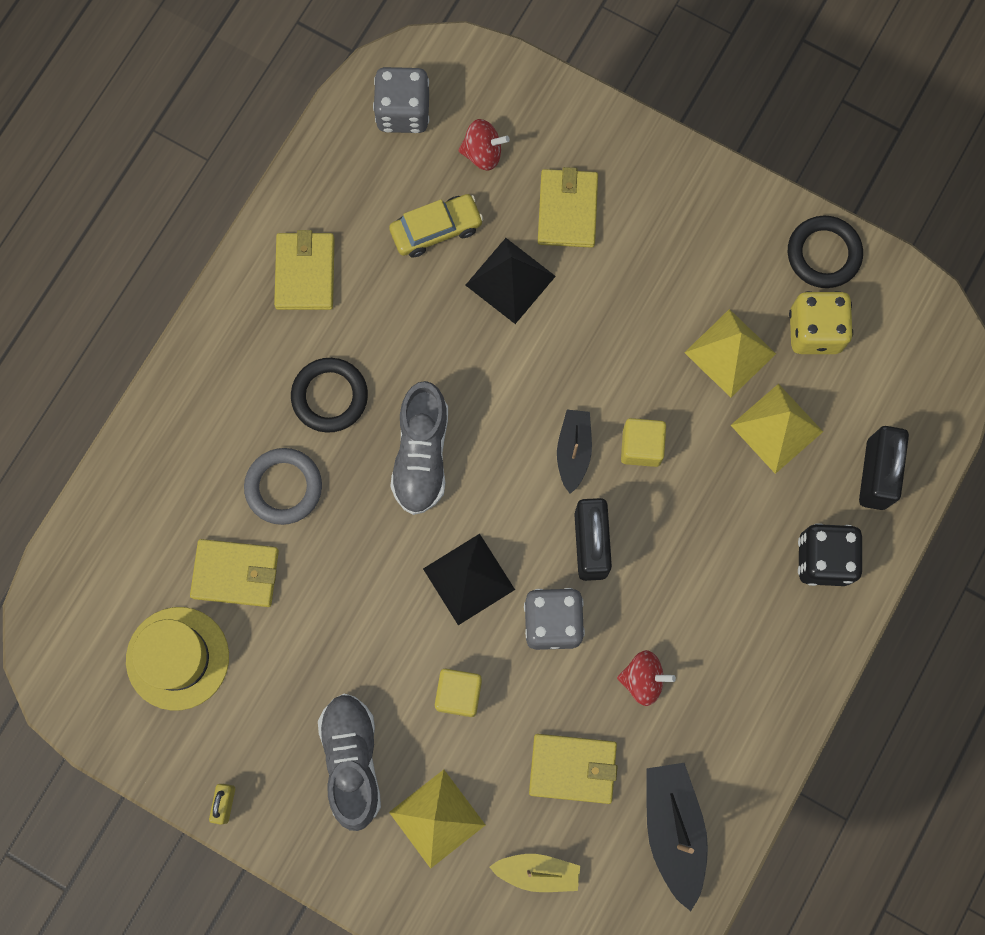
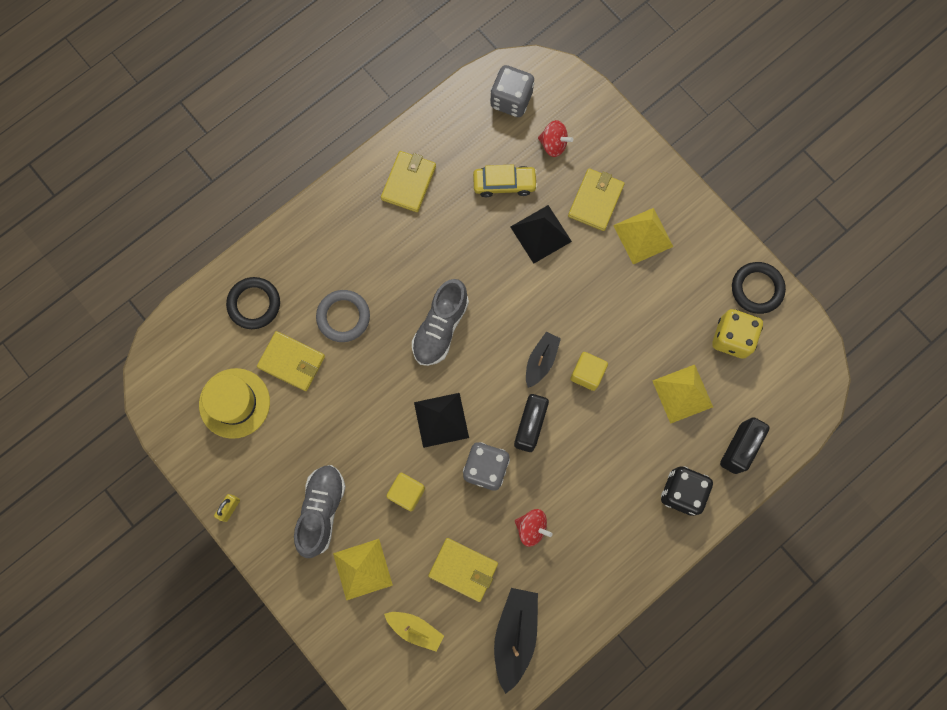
camera: 20 degrees right, 0 degrees up
(330, 396) = (395, 268): black ring -> black ring (254, 304)
(730, 353) = (669, 332): yellow pyramid -> yellow pyramid (643, 236)

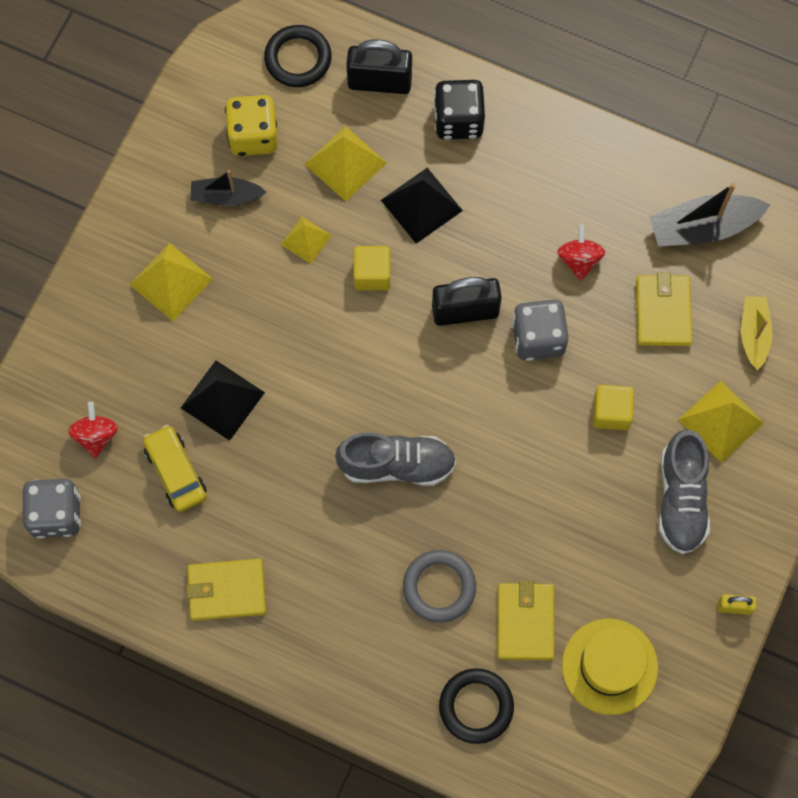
camera: 115 degrees left, 5 degrees down
(321, 510) = (681, 498): grey shoe -> grey shoe turned 75 degrees counterclockwise
(441, 420) = (507, 412): black pyramid -> black pyramid (421, 205)
(541, 361) = (381, 332): black boat -> black boat (226, 196)
(595, 200) = (150, 354): yellow wallet -> none
(634, 339) = (306, 240): none -> yellow pyramid
(757, 289) = (180, 132): black ring -> black ring (298, 59)

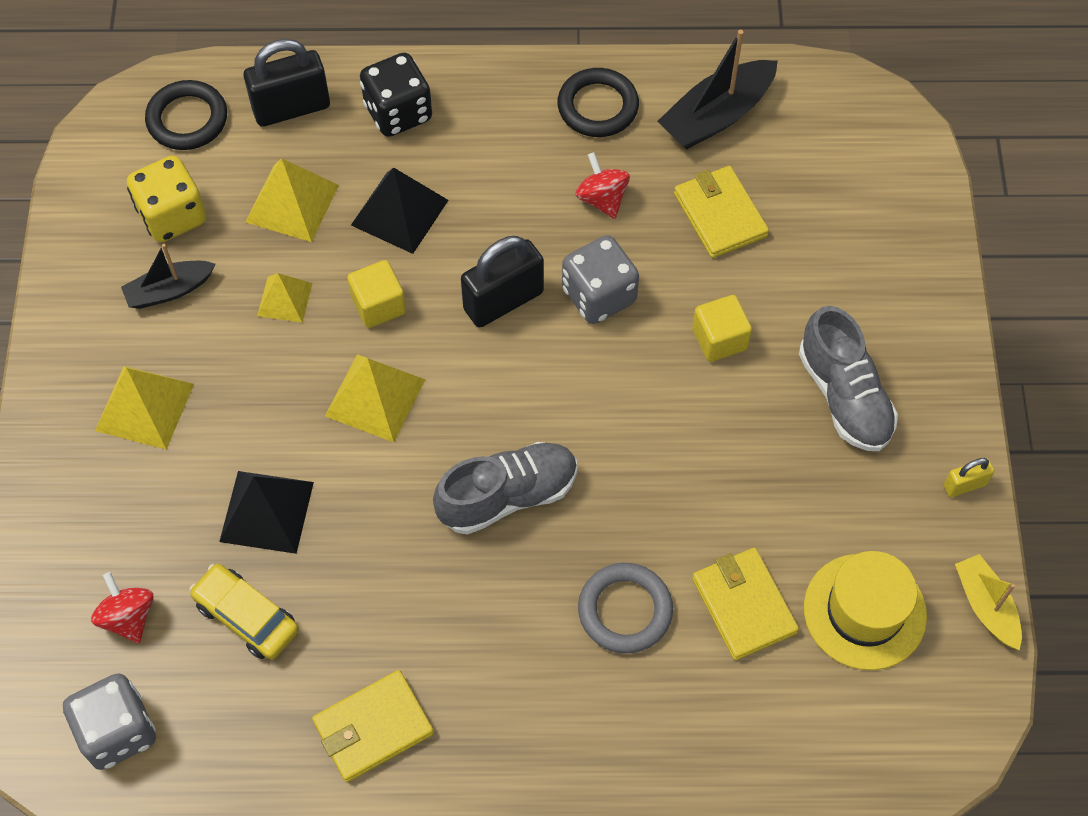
camera: 25 degrees left, 10 degrees down
(476, 706) = (737, 727): black ring -> black ring (597, 107)
(721, 421) = (842, 299): yellow pyramid -> yellow pyramid (375, 397)
(753, 334) = (827, 198): yellow boat -> yellow boat (986, 606)

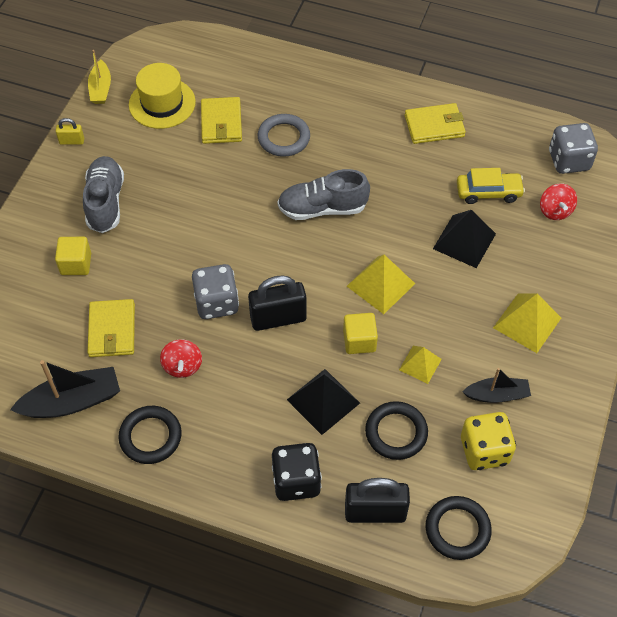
camera: 160 degrees left, 5 degrees down
(246, 617) = (488, 192): yellow car -> yellow car turned 60 degrees counterclockwise
(292, 203) = (396, 432): yellow pyramid -> black ring
(719, 339) = (157, 254): yellow cube -> yellow cube (76, 264)

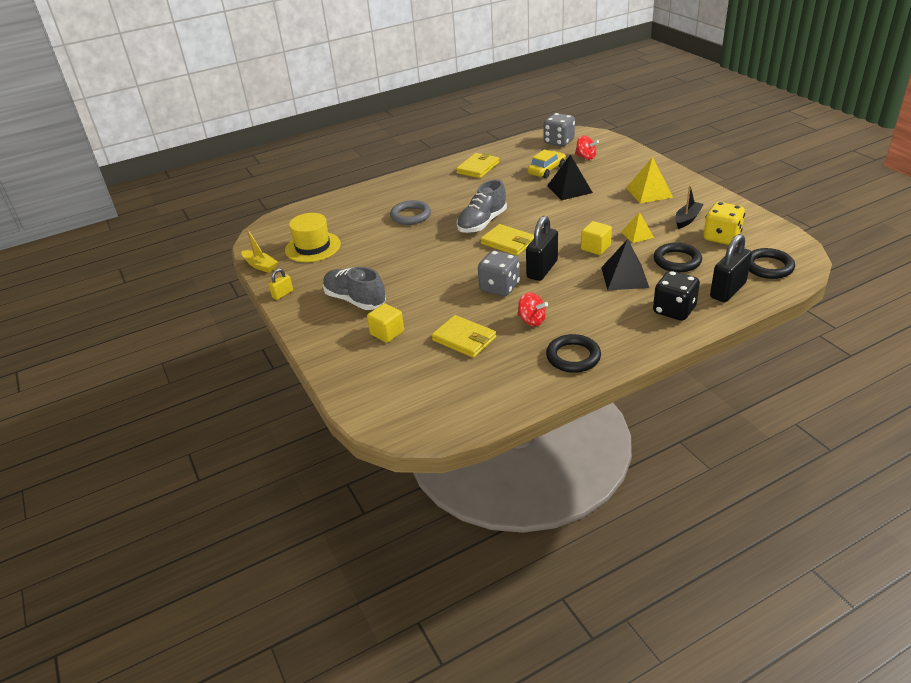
camera: 45 degrees left, 20 degrees down
(72, 401) = (501, 381): black boat -> none
(221, 123) = (364, 232): yellow wallet -> yellow wallet (508, 242)
(380, 284) = (564, 225): yellow pyramid -> none

